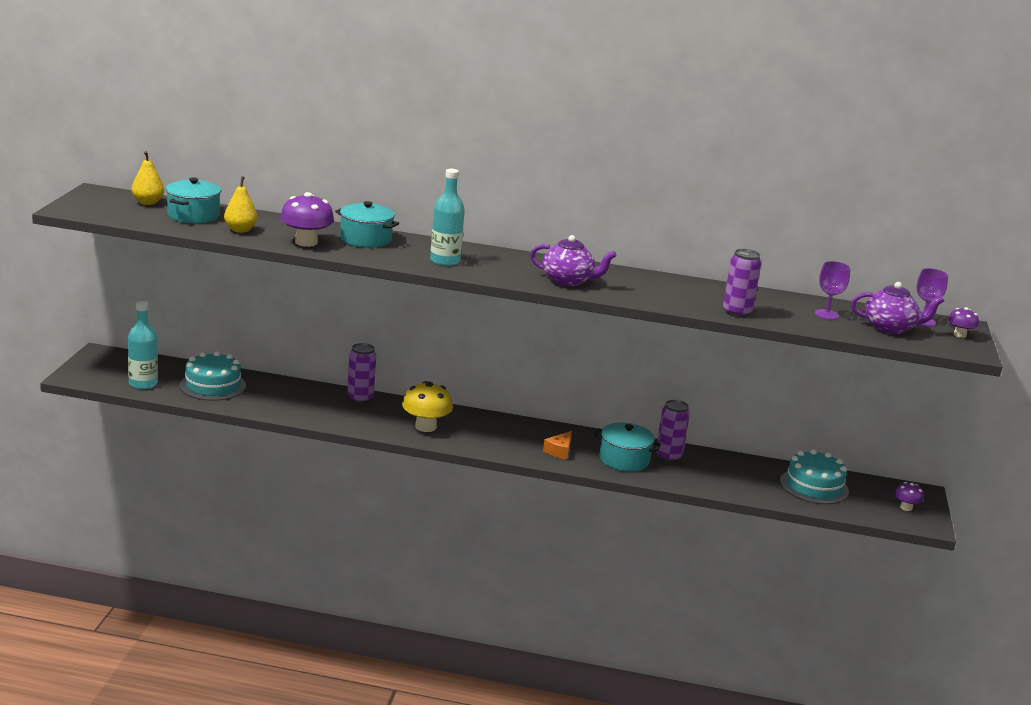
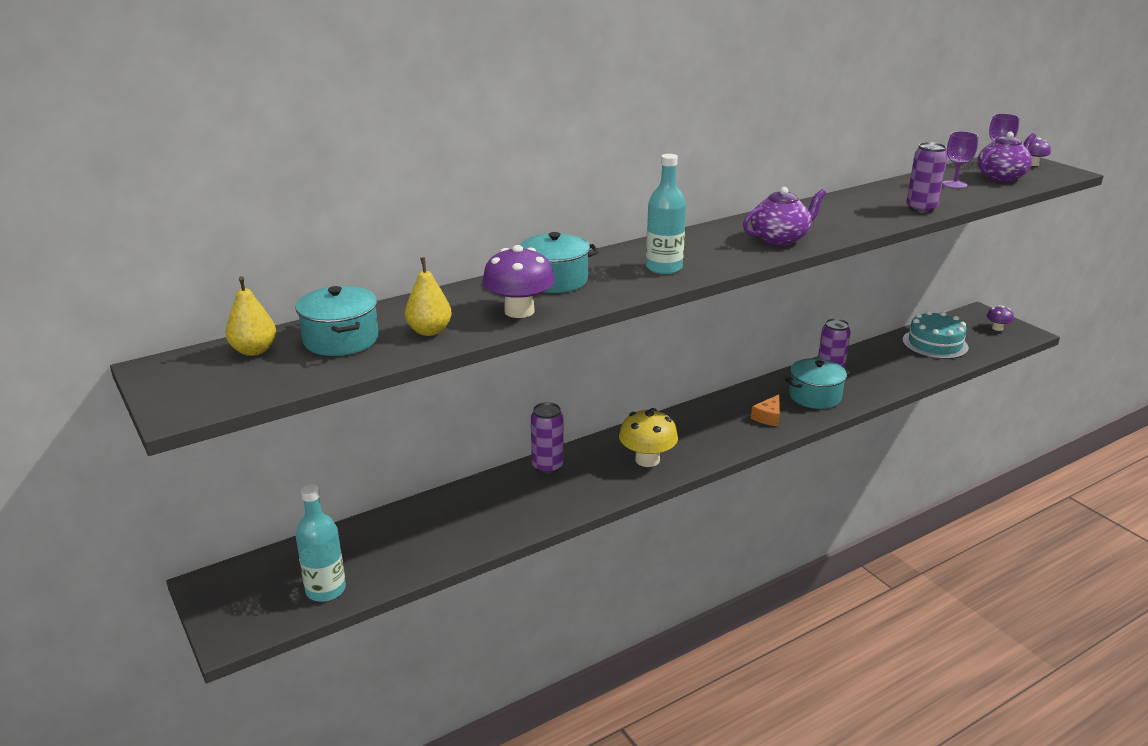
camera: 40 degrees left, 5 degrees up
(213, 386) = (399, 543): turquoise cake -> none
(559, 451) = (768, 417): orange cheese -> orange cheese turned 45 degrees clockwise

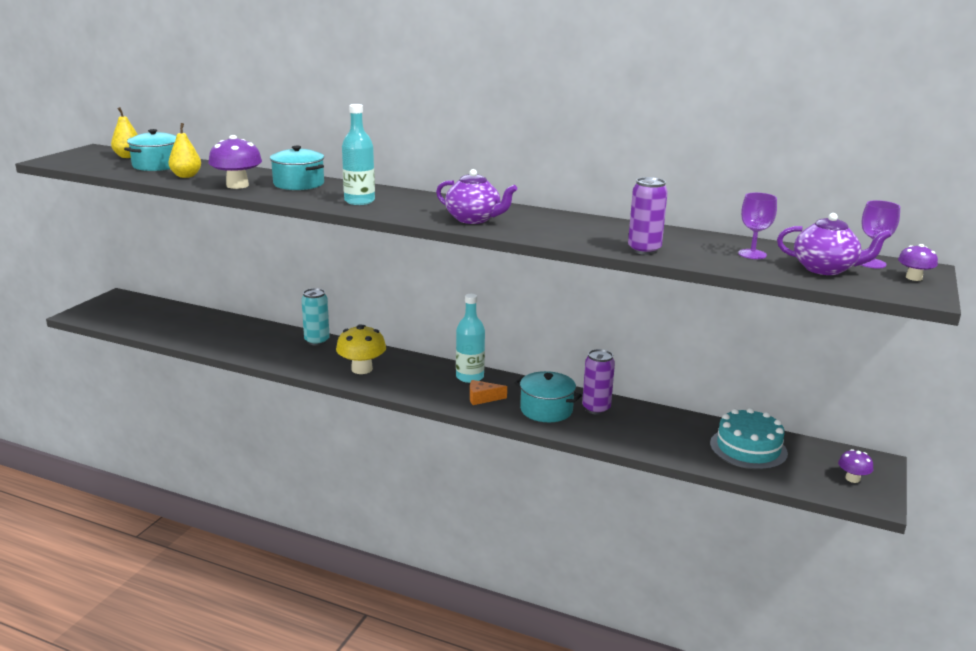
camera: 55 degrees right, 5 degrees down
(325, 590) = (131, 322): turquoise bottle -> turquoise bottle (469, 377)
(547, 467) = (317, 341): purple can -> turquoise can

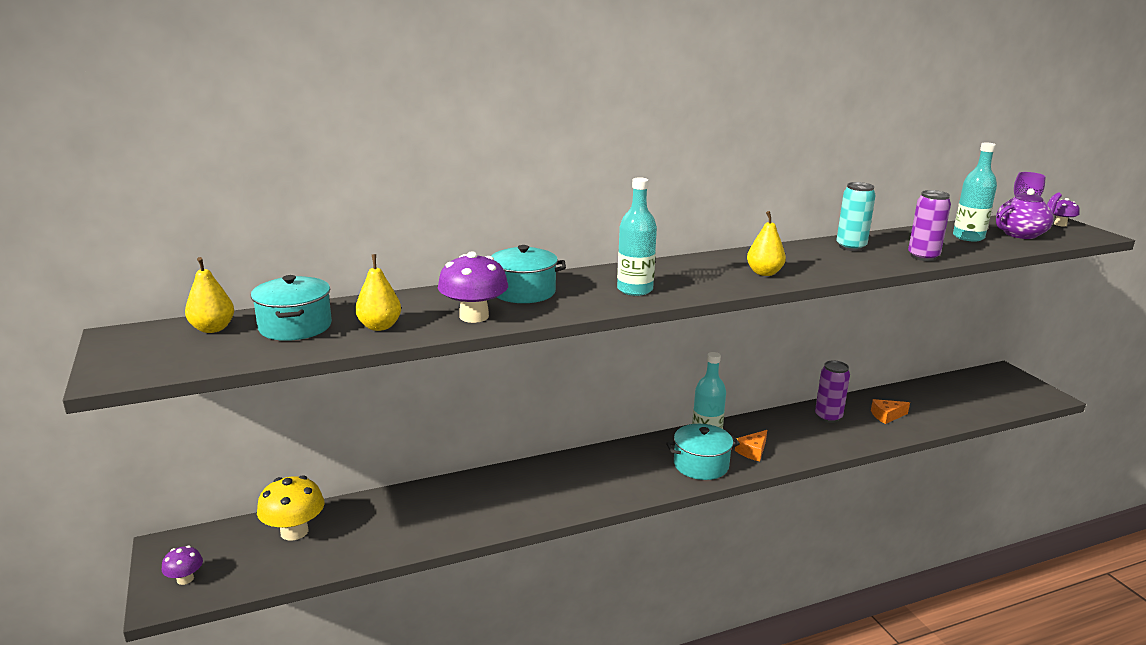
camera: 45 degrees left, 0 degrees up
(317, 341) = (519, 474): turquoise can -> turquoise can (851, 247)
(362, 369) = (618, 479): yellow mushroom -> yellow mushroom (294, 531)
(474, 219) = (764, 273): purple teapot -> yellow pear
(546, 410) = (807, 436): turquoise pot -> turquoise pot (701, 465)
(650, 431) = (886, 416): none -> orange cheese
(748, 448) = (947, 397): turquoise cake -> none
(752, 254) = (968, 237): purple goblet -> turquoise bottle
(852, 478) = (1018, 389): purple mushroom -> purple mushroom (185, 579)

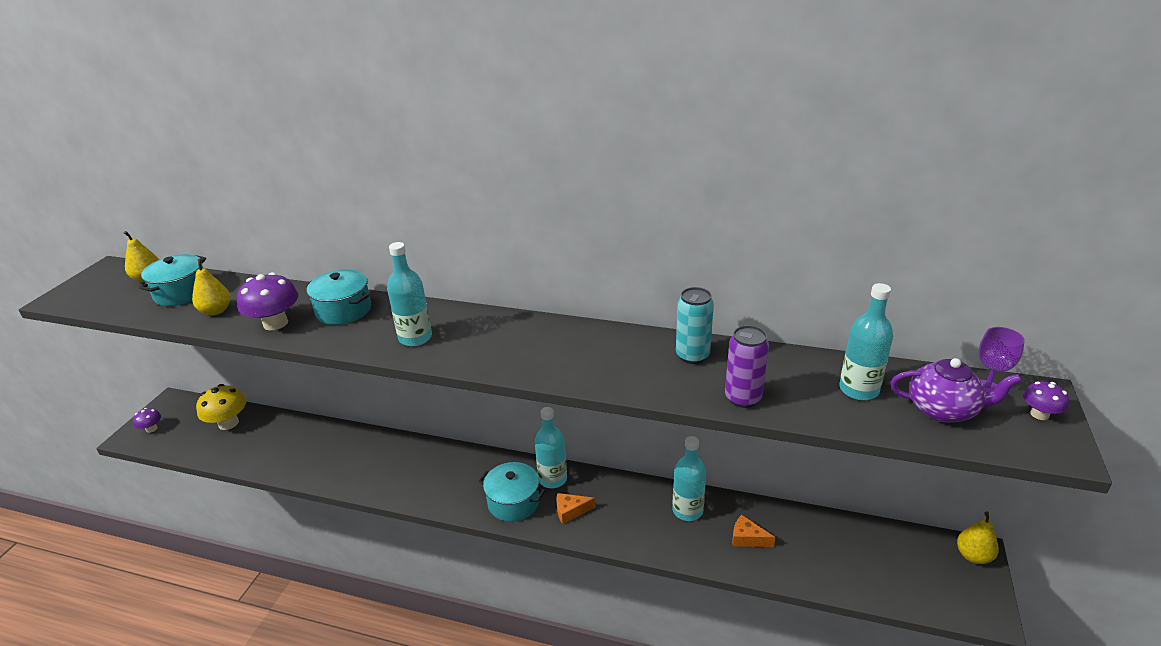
camera: 40 degrees right, 10 degrees up
(764, 273) = (546, 359): yellow pear -> yellow pear (973, 556)
(828, 417) = (687, 510): purple can -> turquoise bottle

